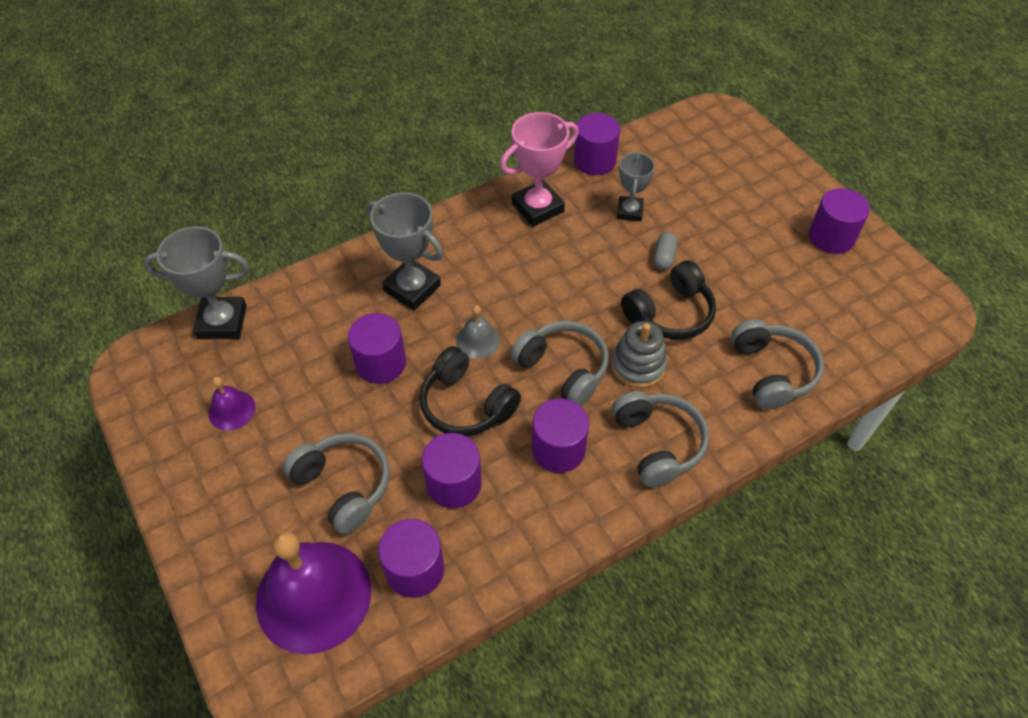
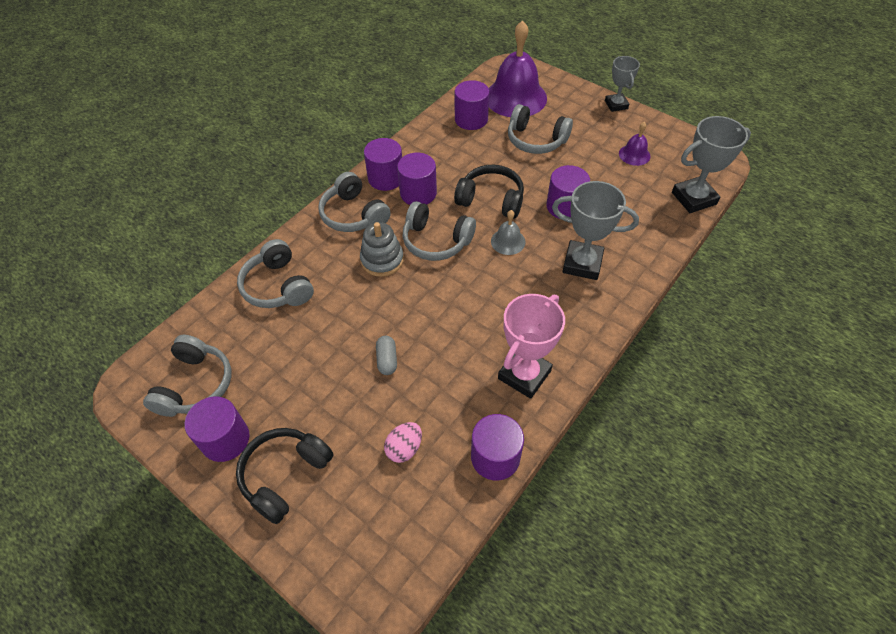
camera: 160 degrees right, 0 degrees up
(454, 483) = (473, 159): purple cylinder -> purple cylinder (386, 178)
(629, 211) = (435, 401): grey trophy -> grey trophy (616, 105)
(669, 186) = (404, 448): none -> pink egg
(670, 313) = (368, 308): black headphones -> black headphones (285, 476)
(865, 291) = (195, 385): none -> grey headphones

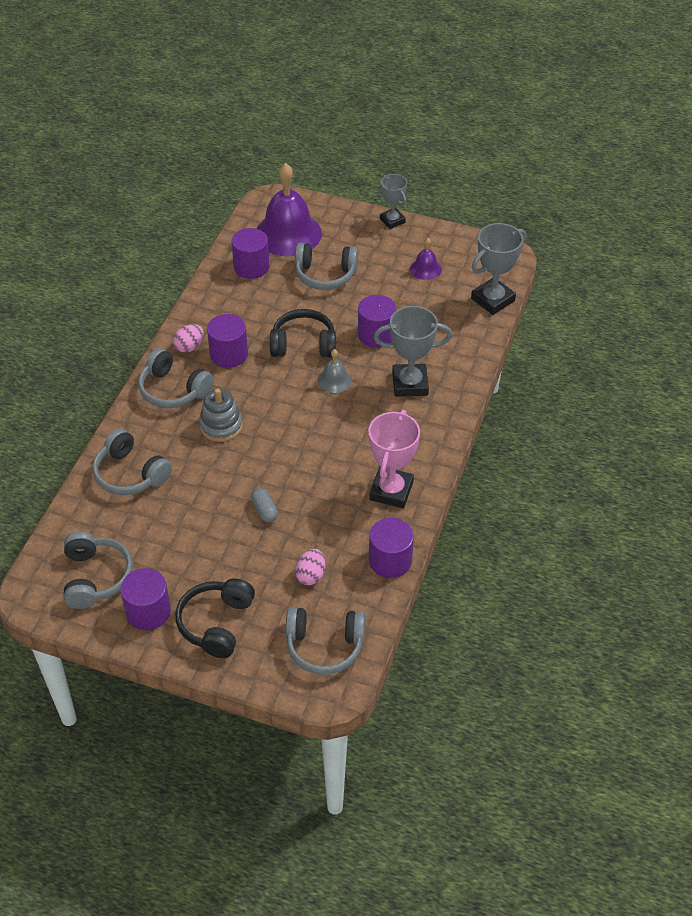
camera: 20 degrees left, 5 degrees down
(386, 178) = (189, 347): purple cylinder -> pink egg
(436, 241) = (266, 395): grey headphones -> grey headphones (324, 646)

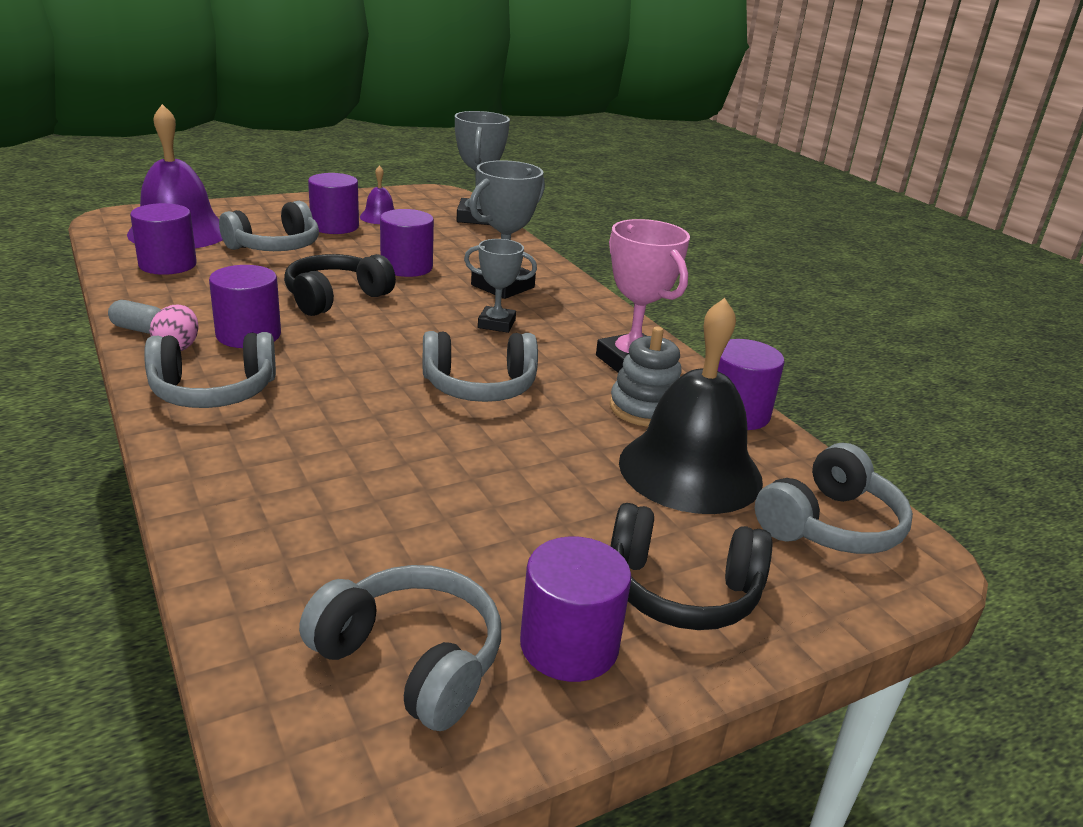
camera: 50 degrees left, 20 degrees down
(130, 474) = (275, 501): grey headphones -> grey headphones (479, 386)
(216, 623) = (682, 590): black headphones -> black headphones turned 45 degrees counterclockwise
(221, 425) = (340, 395): grey stacking toy -> grey stacking toy (645, 408)
(264, 510) = (532, 442): grey capsule -> grey capsule (139, 329)
(310, 575) = (690, 470): pink egg -> black bell
(334, 380) = (419, 310): grey bell -> none
(384, 267) = (334, 226): none -> purple cylinder
(392, 220) = (291, 199): grey trophy -> grey trophy (496, 324)

